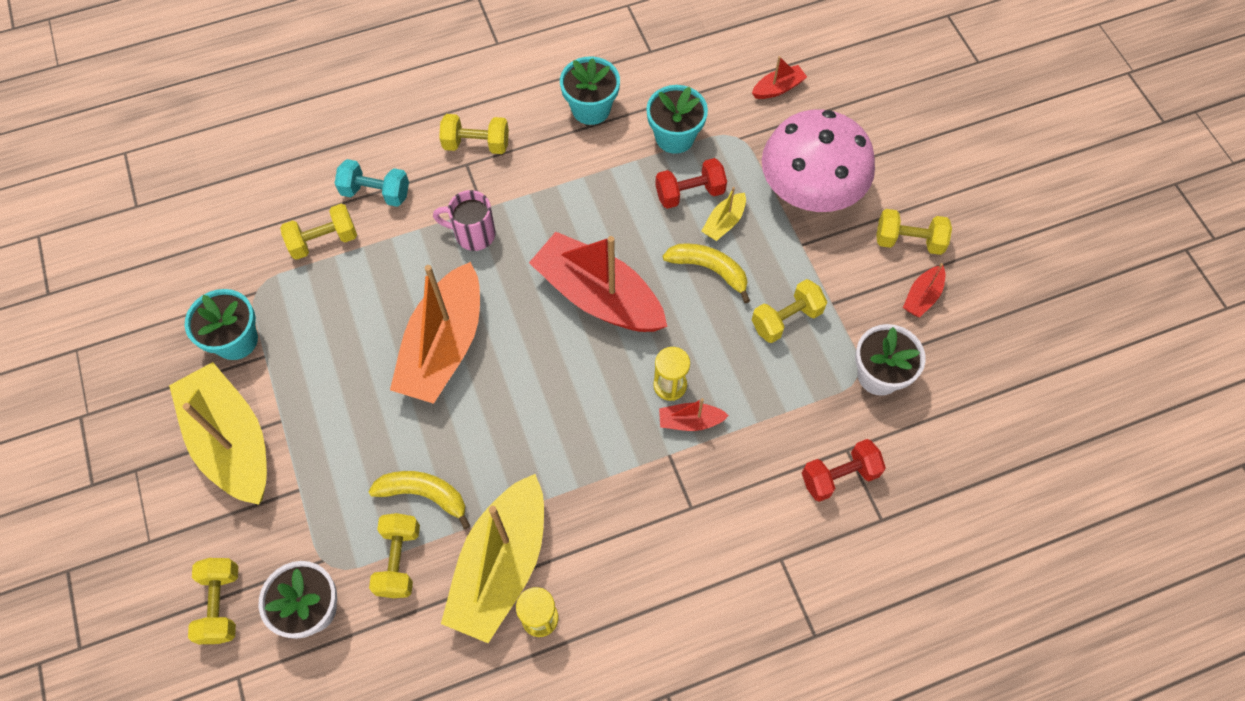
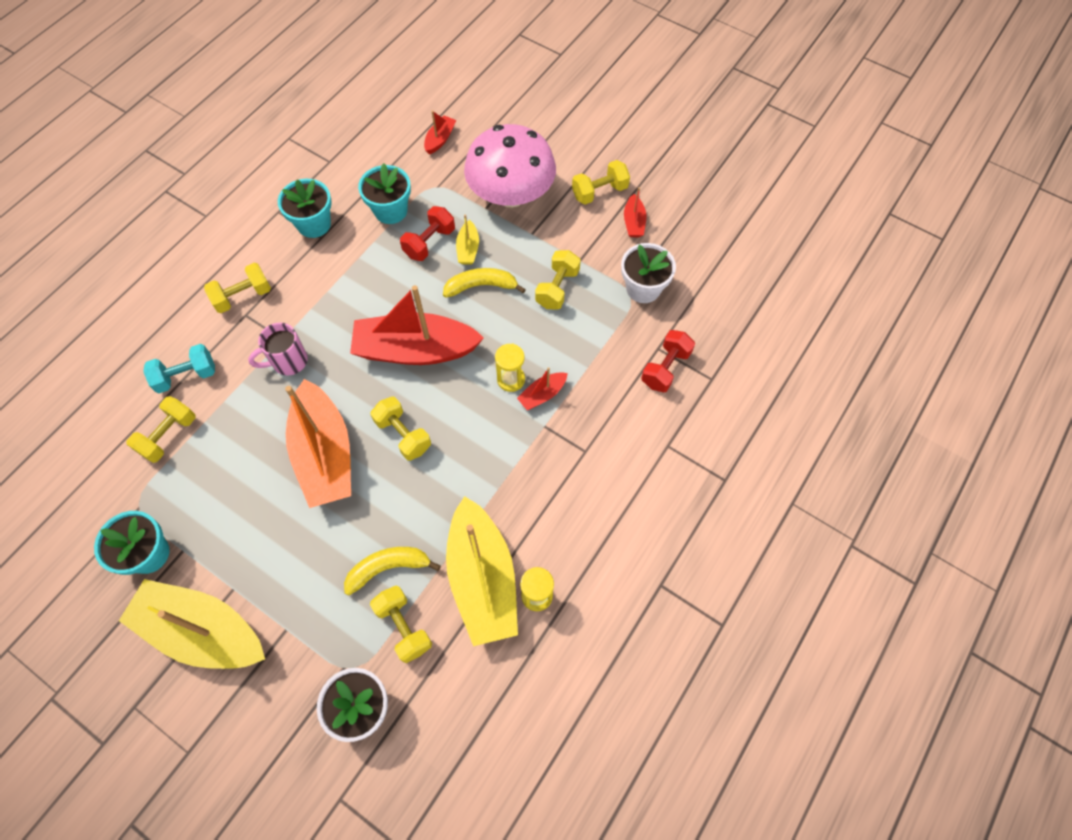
camera: 35 degrees left, 0 degrees up
(221, 605) = (286, 757): yellow dumbbell -> yellow dumbbell (403, 435)

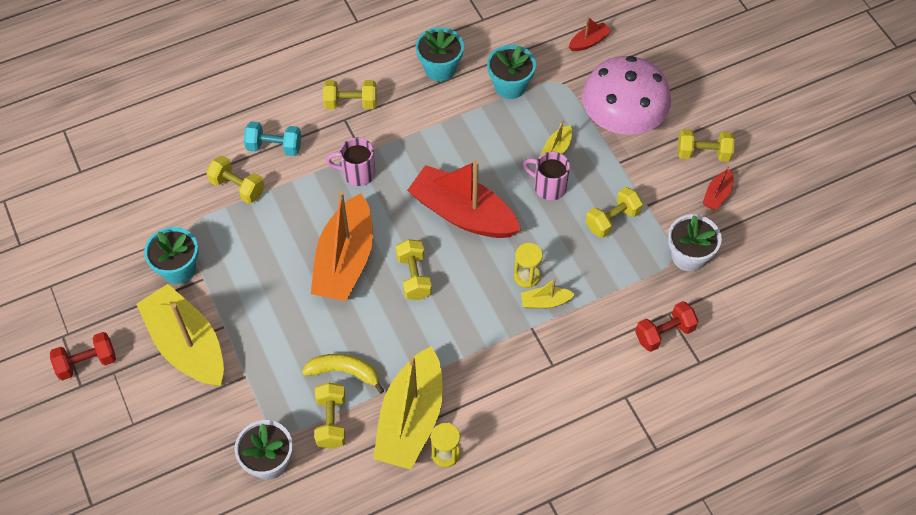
camera: 30 degrees right, 5 degrees down
(169, 436) = (237, 187): yellow dumbbell -> yellow dumbbell turned 60 degrees clockwise
(429, 243) = (526, 129): red dumbbell -> red dumbbell (87, 362)
(481, 286) = (548, 187): yellow banana -> pink mug
(542, 395) = (545, 302): red boat -> yellow boat

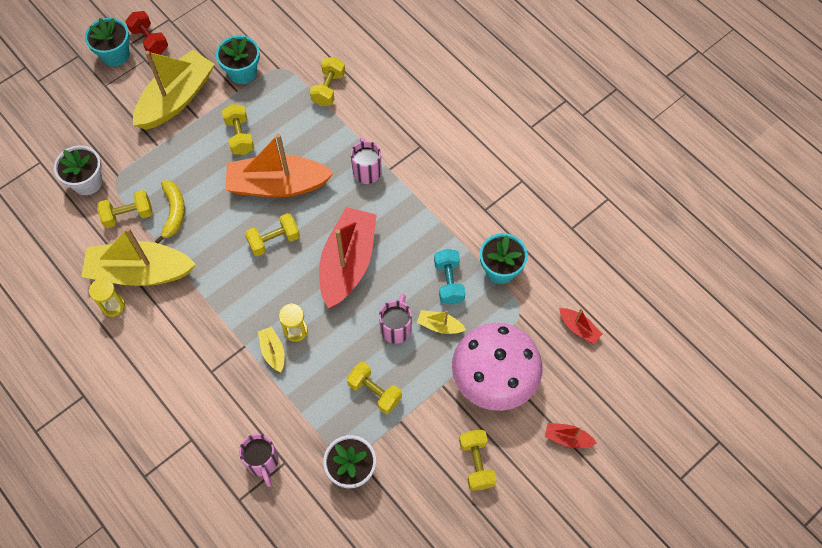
camera: 75 degrees right, 5 degrees up
(274, 147) = (376, 103): turquoise dumbbell -> turquoise dumbbell (449, 282)
(351, 103) = (439, 146): yellow dumbbell -> yellow dumbbell (240, 136)
(440, 68) = (500, 206): turquoise flower pot -> turquoise flower pot (115, 55)
(664, 333) = (263, 462): red dumbbell -> pink mug
(717, 195) = (430, 485): red boat -> red boat (567, 438)

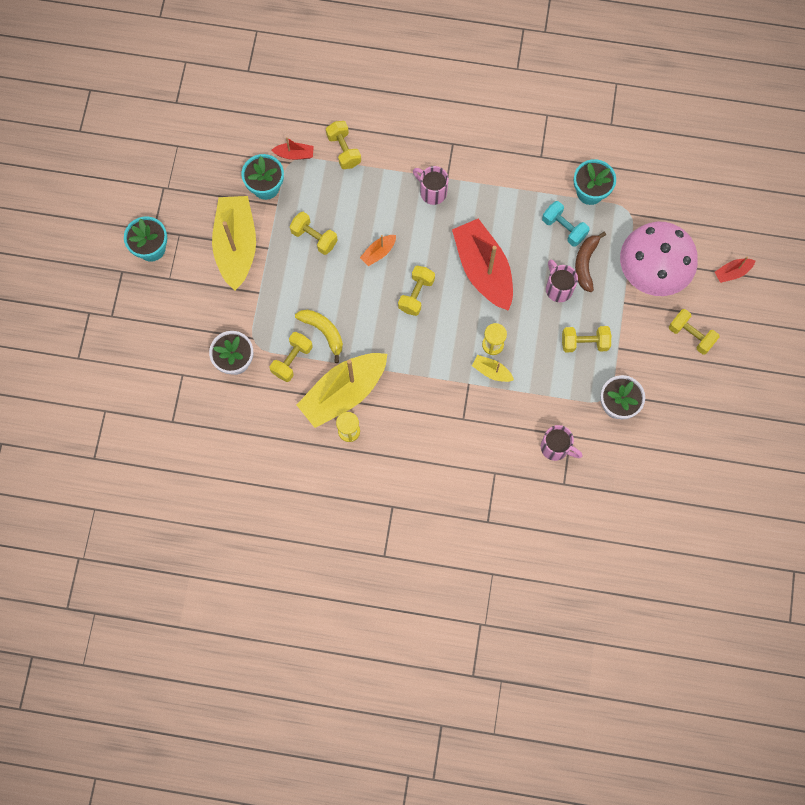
camera: 40 degrees left, 10 degrees up
(149, 41) = (167, 216): red dumbbell -> none
(277, 185) = (378, 252): orange boat -> orange boat, size x0.43
(440, 326) = (585, 263): yellow boat -> brown banana
(578, 328) = (676, 192): red boat -> red boat (294, 154)

